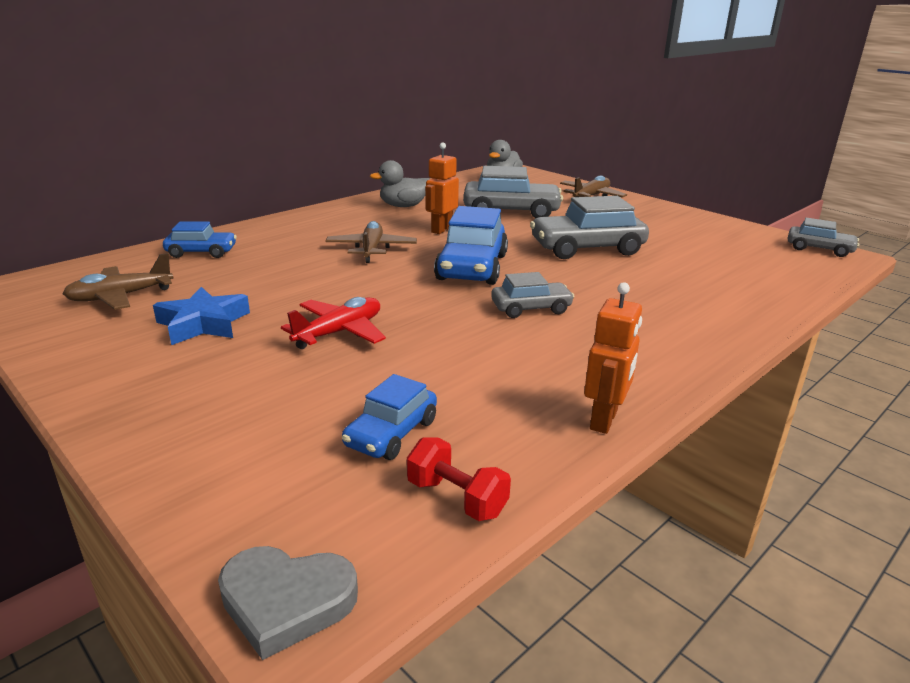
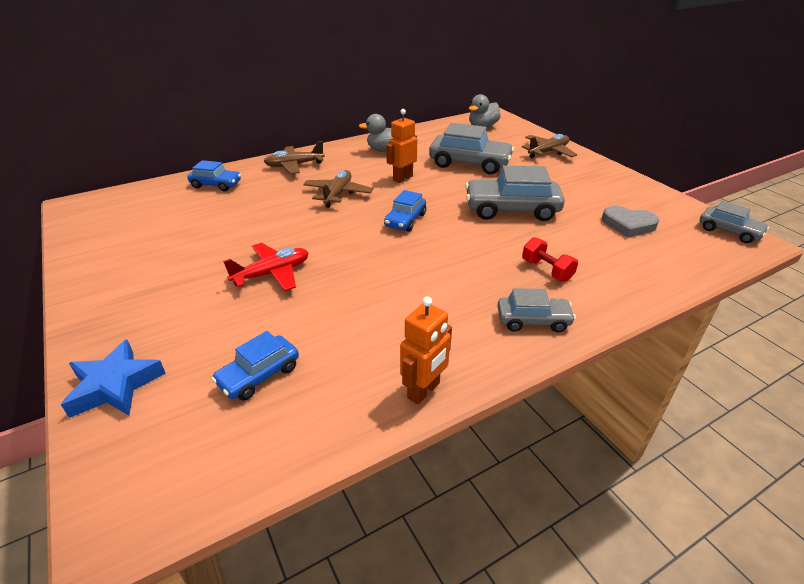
camera: 15 degrees right, 10 degrees up
(120, 297) = (143, 221): brown plane -> brown plane (294, 165)
(203, 323) = (184, 253): blue star -> blue star (115, 385)
(286, 601) = (116, 508): grey heart -> grey heart (628, 224)
(457, 498) = (273, 444): red dumbbell -> red dumbbell (546, 270)
(472, 267) = (405, 220): blue car -> blue car, size x0.58
(531, 308) = (429, 268): grey car -> grey car (533, 320)

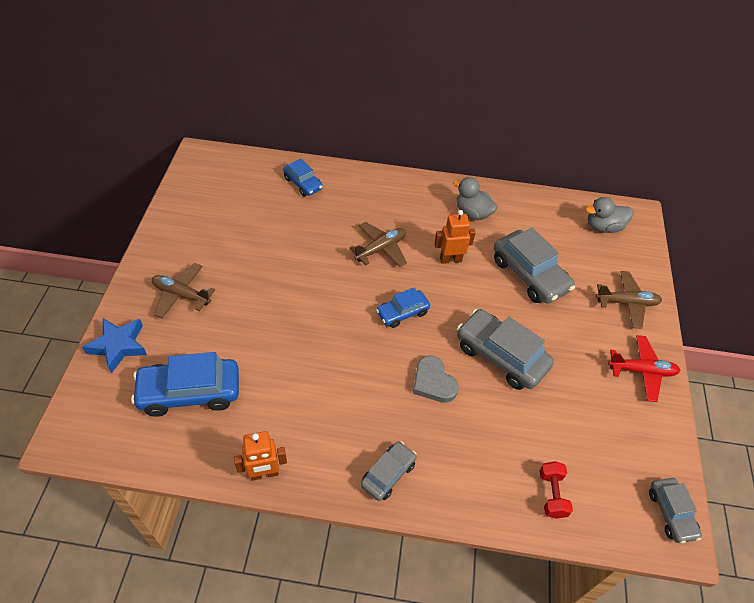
camera: 35 degrees right, 15 degrees up
(259, 375) = (190, 392): blue car -> blue car, size x1.74
(272, 273) = (264, 309): red plane -> red plane (641, 371)
(294, 165) = (379, 191): brown plane -> brown plane (181, 295)
(533, 320) = (388, 474): grey car -> grey car turned 90 degrees counterclockwise
(546, 270) = (452, 438): red dumbbell -> red dumbbell (552, 494)
(628, 224) = (584, 440): grey heart -> grey heart (433, 382)

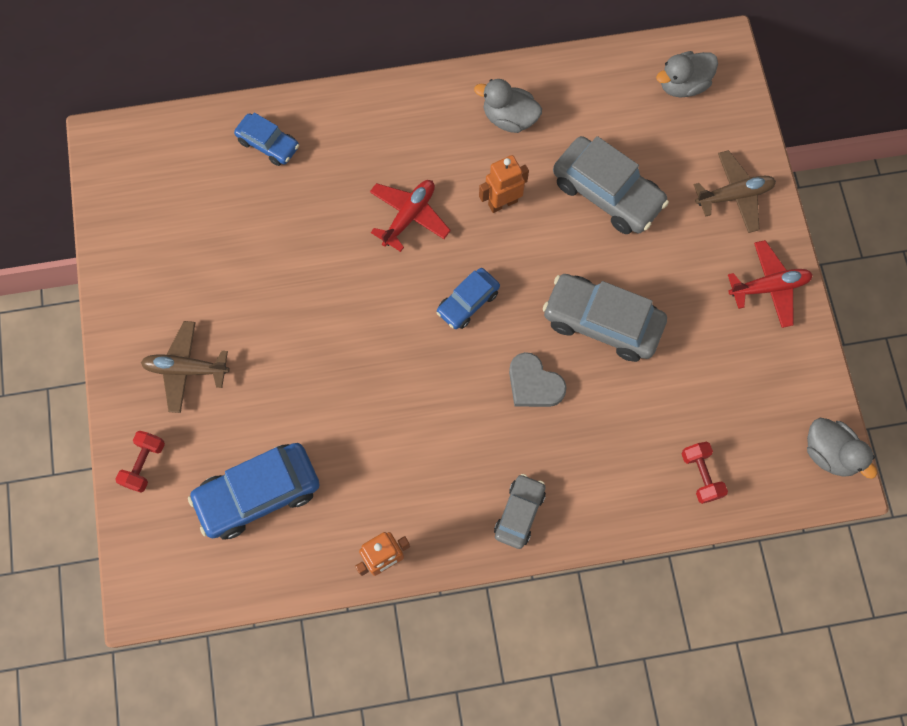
camera: 15 degrees left, 20 degrees up
(119, 346) = (144, 464): blue star -> red dumbbell
(380, 249) = (409, 216): brown plane -> red plane
(671, 513) = (829, 453): grey car -> grey duck

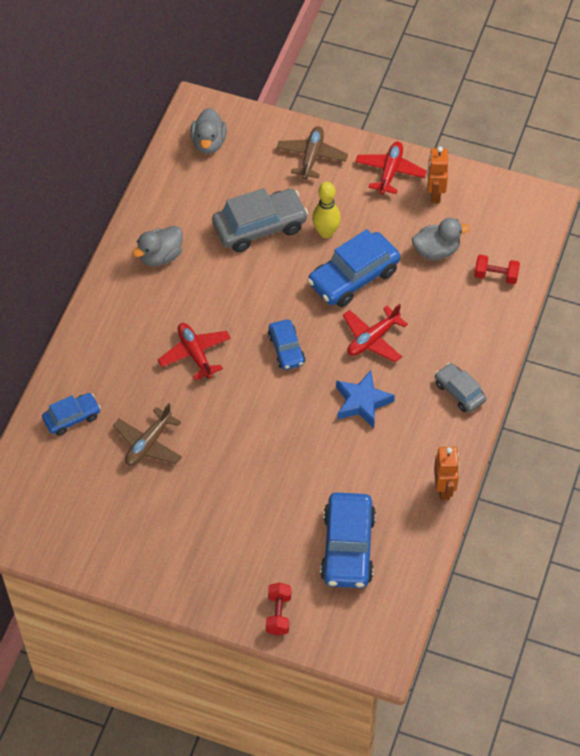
camera: 60 degrees left, 15 degrees down
(144, 464) = (278, 614): red dumbbell -> red dumbbell turned 45 degrees clockwise
(186, 369) = (220, 553): brown plane -> brown plane (148, 444)
(446, 415) = (362, 402): none -> blue star
(502, 203) = (224, 292): orange robot -> orange robot (435, 194)
(534, 384) = (373, 339): grey heart -> red plane
(602, 322) = (353, 277): grey car -> blue car
(643, 263) = (326, 232): none -> yellow bowling pin
(829, 453) = (523, 199): grey duck -> grey duck (436, 251)

